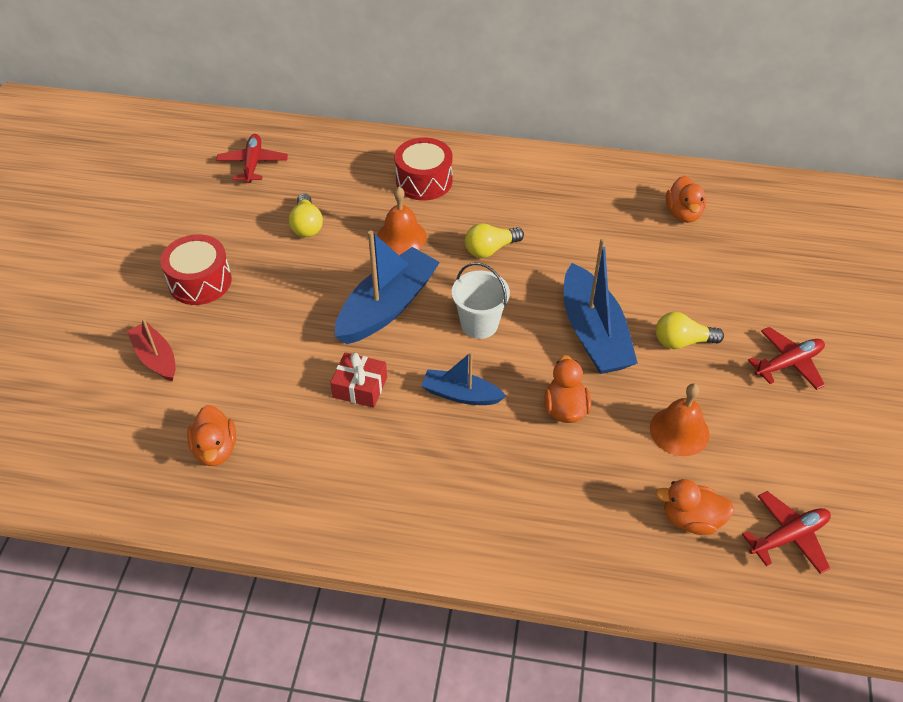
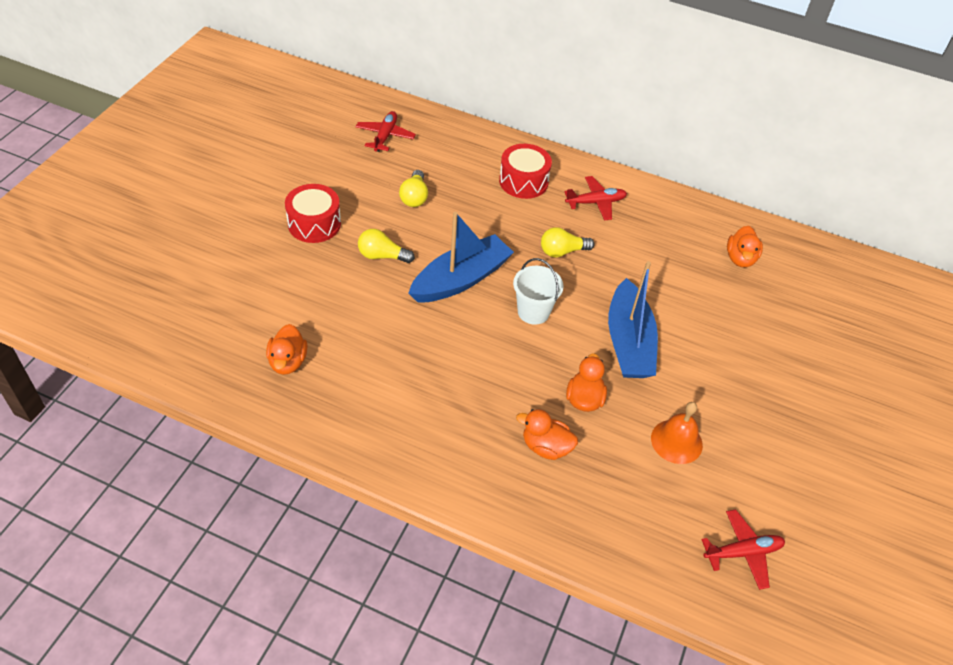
camera: 10 degrees right, 0 degrees up
(156, 358) = (261, 277): red boat -> none
(360, 387) = (418, 340): red gift -> none
(401, 237) = (490, 224): orange bell -> none
(461, 394) = (500, 366): blue boat -> none
(682, 342) = (703, 367): yellow light bulb -> yellow light bulb (382, 256)
(691, 519) = (663, 517): orange duck -> orange duck (546, 447)
(788, 363) = (791, 408): red plane -> red plane (596, 202)

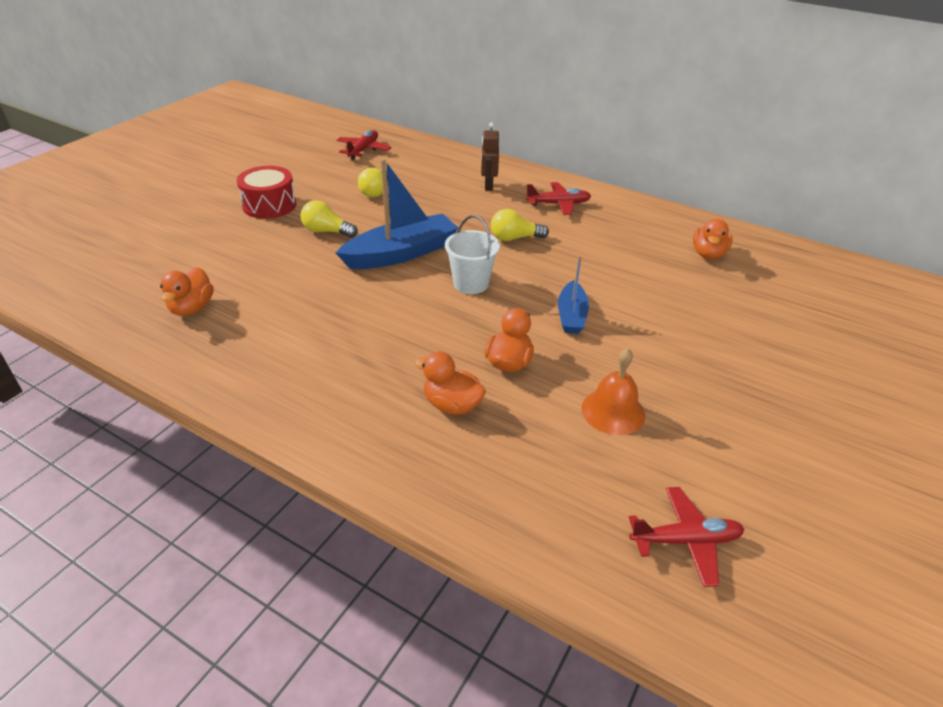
camera: 10 degrees right, 10 degrees down
(523, 181) = (488, 186): red drum -> brown robot
(628, 342) = (571, 315): blue boat -> blue boat, size x0.57

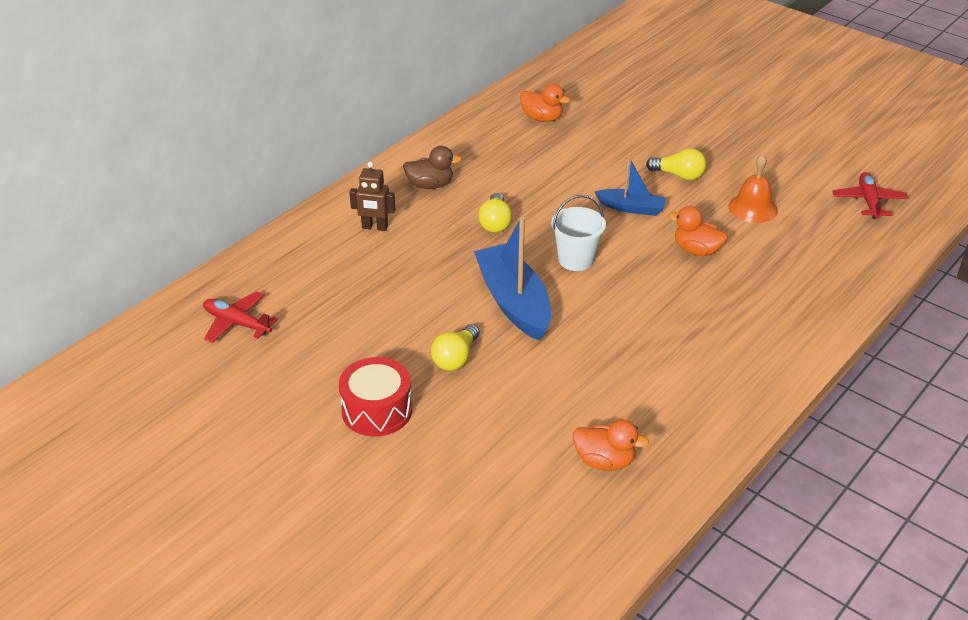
camera: 80 degrees left, 0 degrees up
(376, 191) = (364, 316): yellow light bulb -> yellow light bulb (678, 175)
(452, 405) = (750, 286): orange duck -> none
(558, 204) = (430, 185): red plane -> brown duck

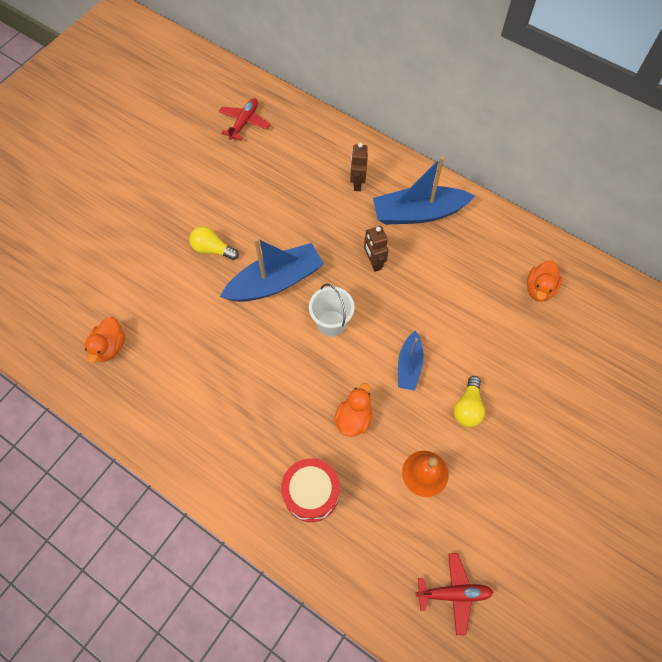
camera: 85 degrees right, 25 degrees up
(377, 410) = (162, 210): red drum -> red drum (311, 493)
(430, 185) = (418, 213): brown duck -> blue boat
(495, 223) = (374, 262): yellow light bulb -> brown robot

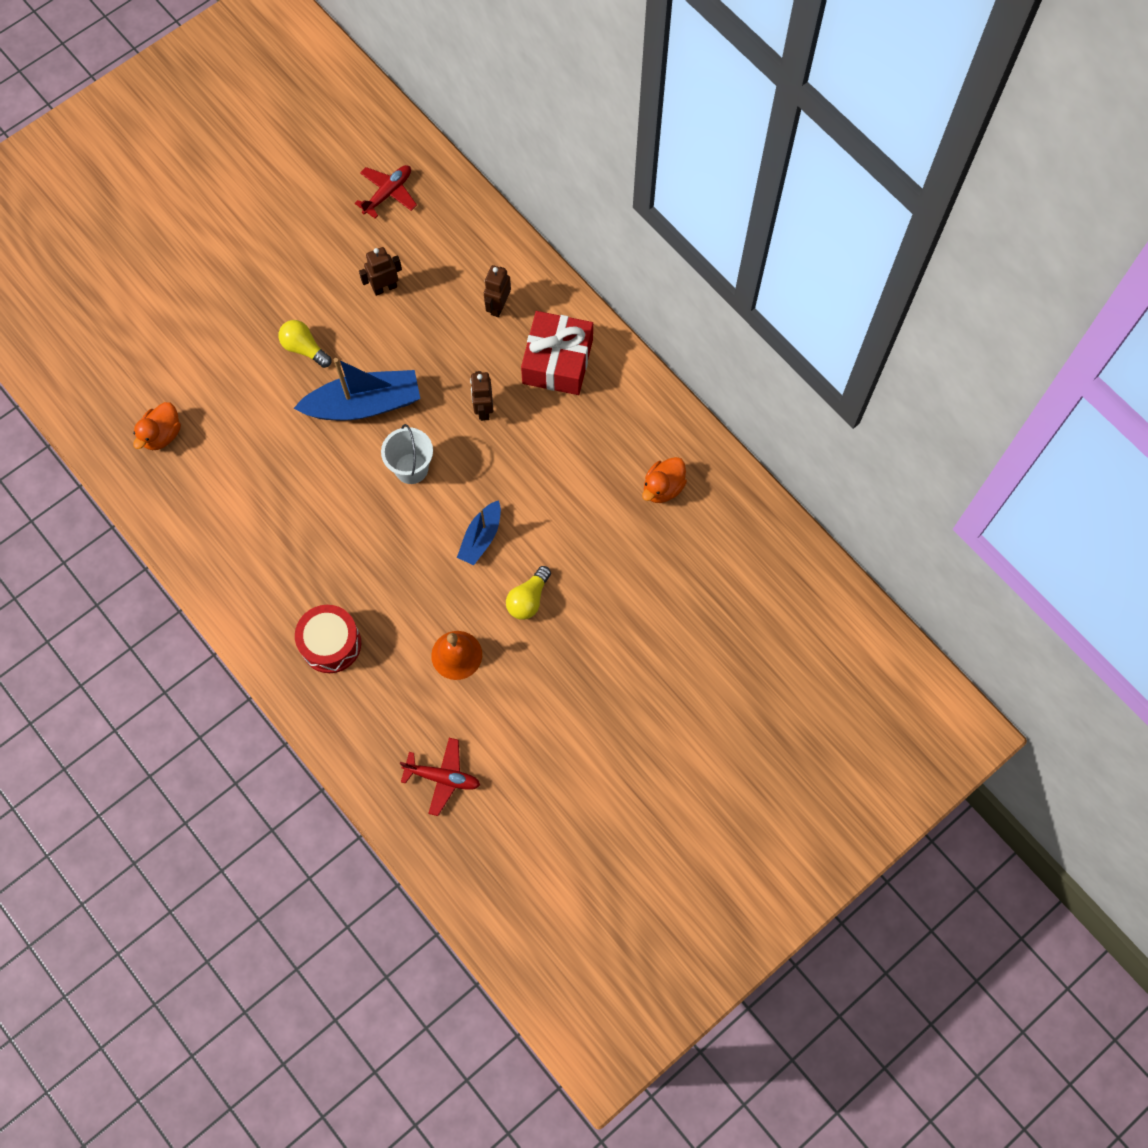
camera: 15 degrees right, 5 degrees up
(263, 189) = (385, 288): none -> brown robot
(353, 418) = (400, 579): orange duck -> none
(418, 213) = (557, 361): blue boat -> red gift

